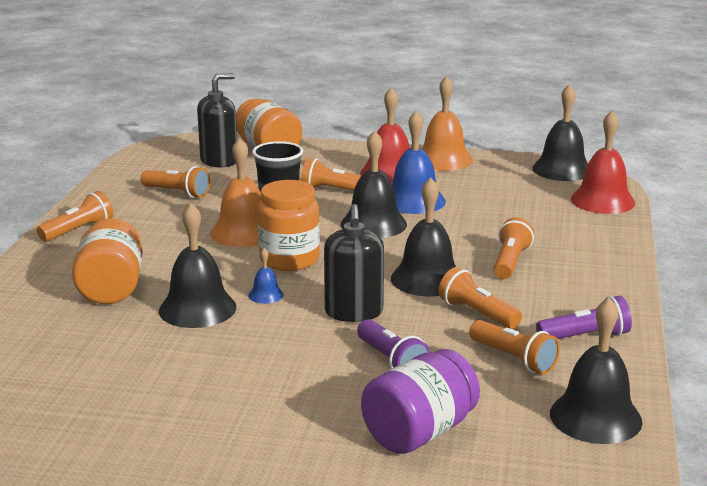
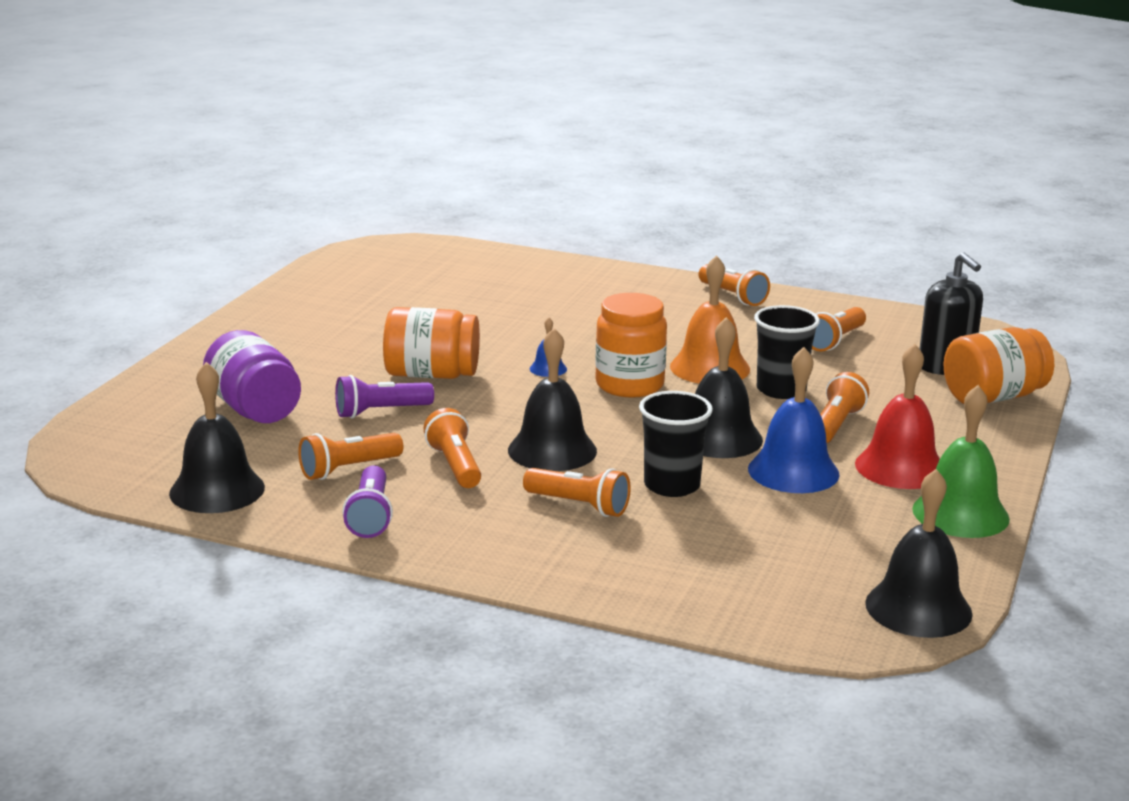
camera: 100 degrees right, 0 degrees up
(111, 288) = (591, 308): orange jar -> orange jar (431, 375)
(197, 308) = (532, 339): black bell -> none
(354, 312) = (490, 405): black soap dispenser -> none
(443, 160) = (960, 513): orange bell -> green bell
(459, 235) = (672, 485): none -> black cup
(477, 314) = (455, 465): orange flashlight -> orange flashlight turned 75 degrees counterclockwise
(602, 201) = (775, 616): red bell -> none

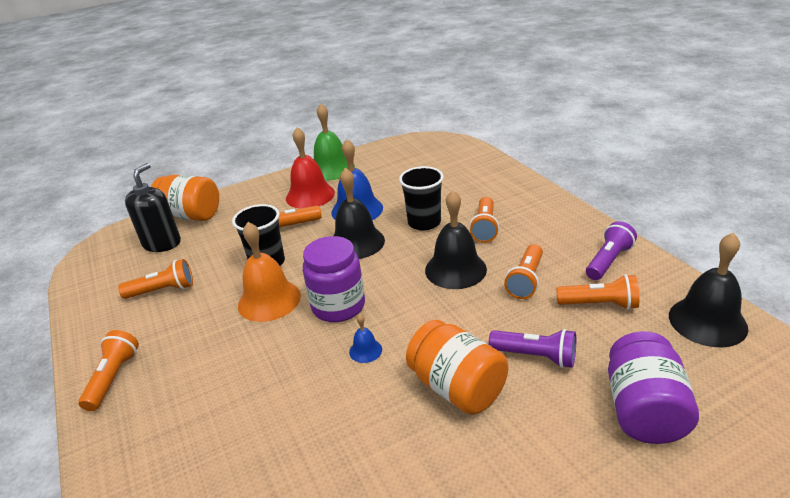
camera: 135 degrees left, 10 degrees up
(579, 505) = (485, 227): orange flashlight -> orange flashlight turned 150 degrees counterclockwise
(629, 385) = (338, 306): orange jar -> purple jar
(918, 608) = (414, 144): black bell -> none

